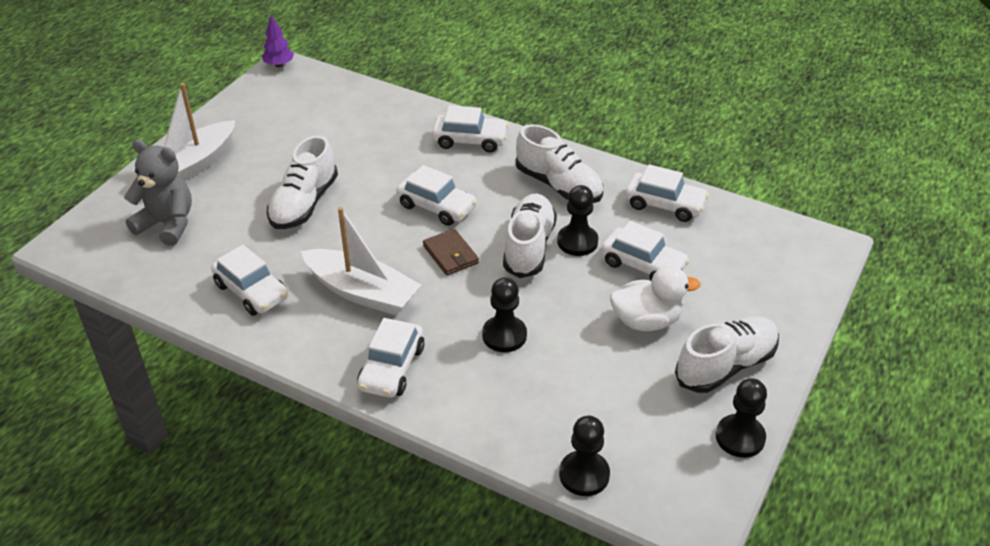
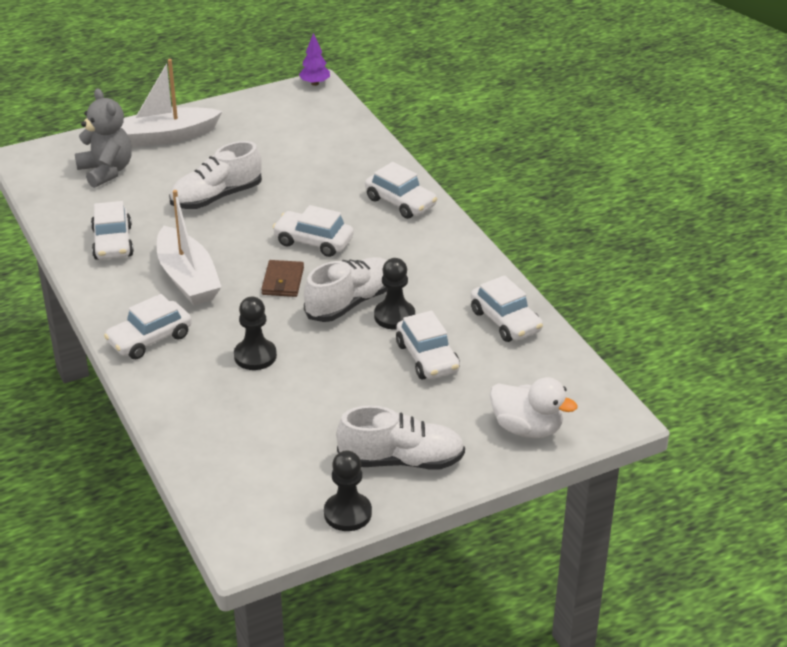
camera: 35 degrees right, 5 degrees down
(436, 207) = (313, 242): white car -> white car turned 135 degrees clockwise
(558, 185) = (432, 267): white shoe -> none
(584, 475) = (200, 475): black pawn -> none
(647, 321) = (378, 399): white duck -> white duck (527, 428)

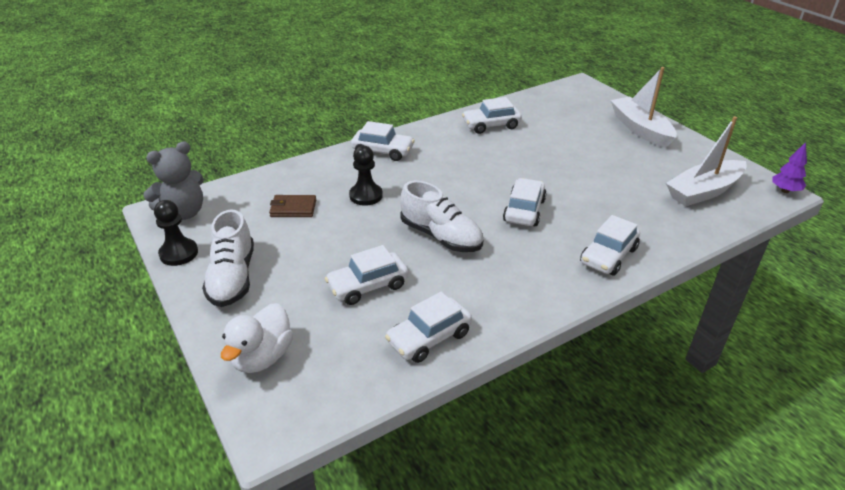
camera: 85 degrees right, 0 degrees up
(106, 171) = (579, 112): grey teddy bear -> grey teddy bear (183, 213)
(150, 339) = (383, 151): white car -> white car turned 150 degrees clockwise
(187, 278) = (456, 158): white boat -> white boat (703, 191)
(216, 197) = (568, 159): white shoe -> none
(283, 281) = (463, 200): brown wallet -> brown wallet (293, 208)
(394, 316) = (426, 263): black pawn -> none

